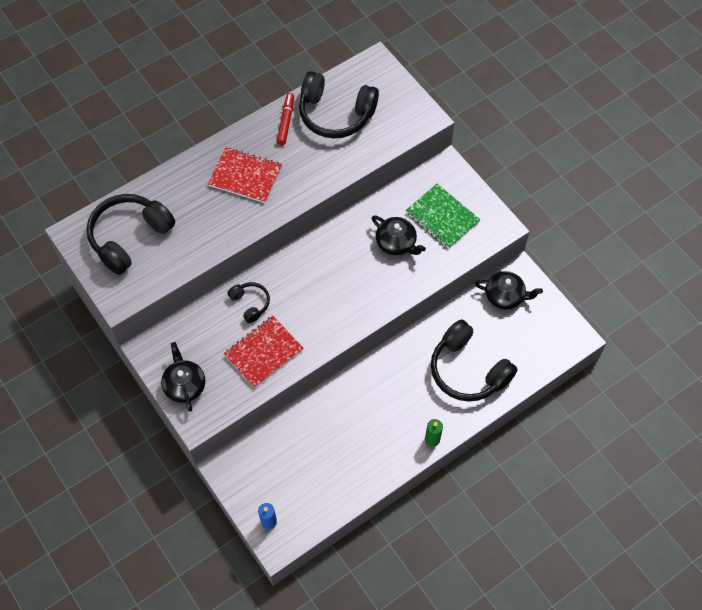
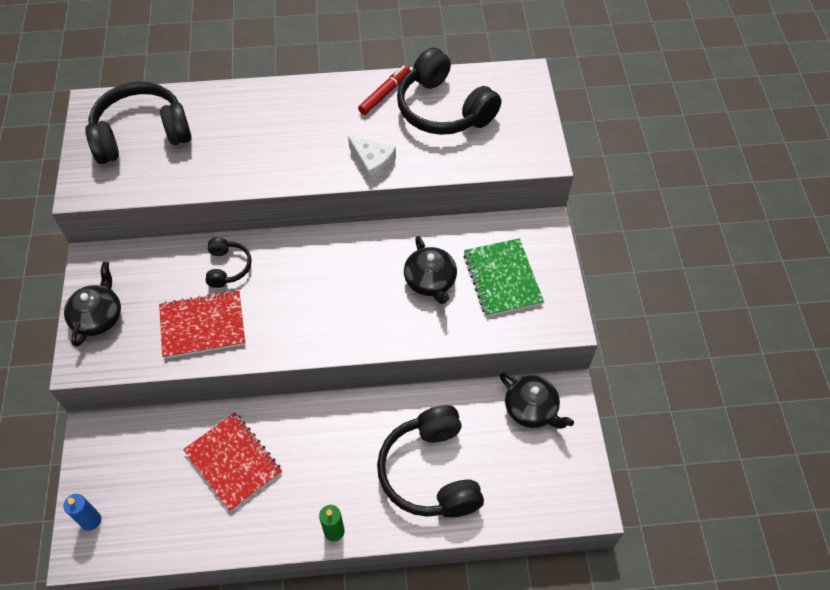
camera: 30 degrees right, 5 degrees down
(245, 176) = (302, 128): red notebook -> red notebook (233, 462)
(314, 178) = (372, 163): none -> white cheese

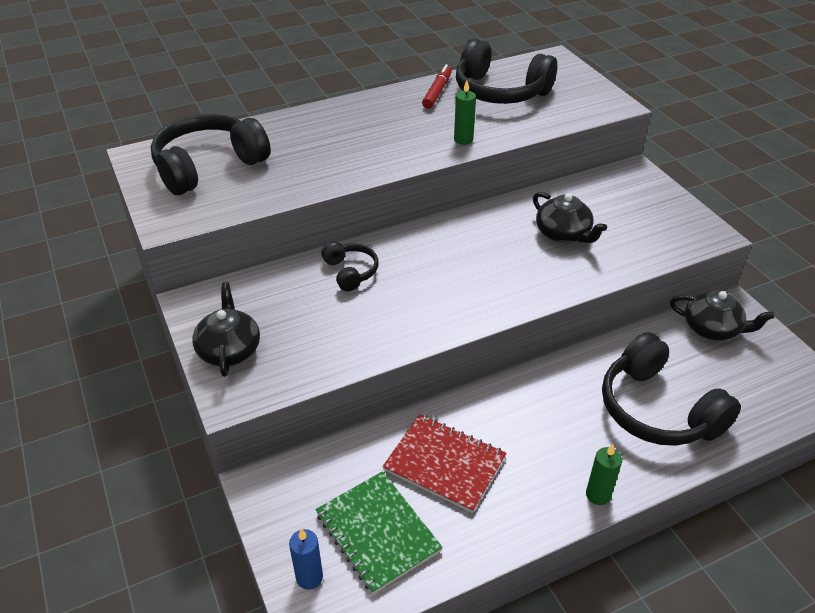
camera: 20 degrees left, 15 degrees down
(202, 326) = (355, 327): red notebook -> none
(372, 163) = (463, 140): white cheese -> green candle
(502, 278) = (628, 216): green notebook -> green notebook (378, 532)

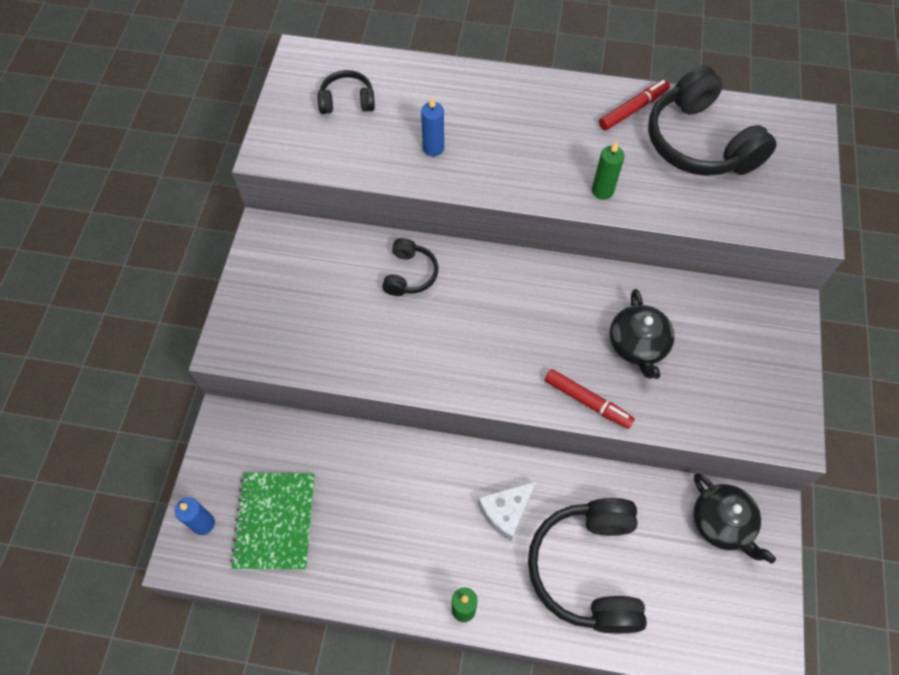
camera: 35 degrees right, 20 degrees up
(208, 166) = (347, 101): black headphones -> black headphones, size x0.50
(229, 350) = (257, 299): black teapot -> none
(311, 166) = (433, 148): none -> blue candle
(444, 464) = (368, 497): red notebook -> none
(562, 408) = (506, 511): none -> white cheese
(564, 282) = (587, 401): none -> red marker

